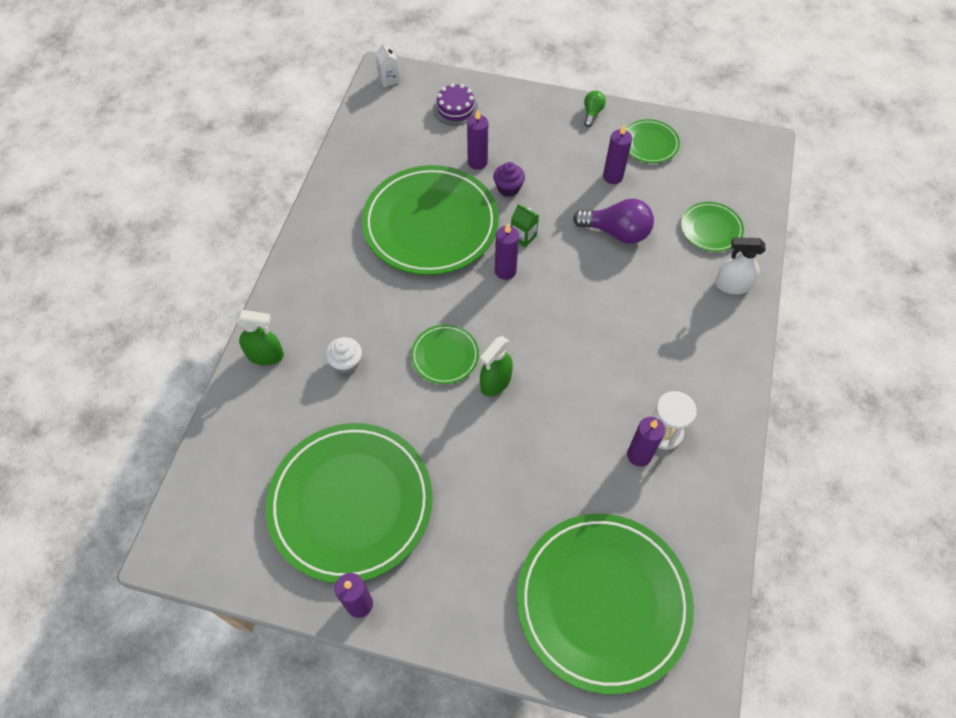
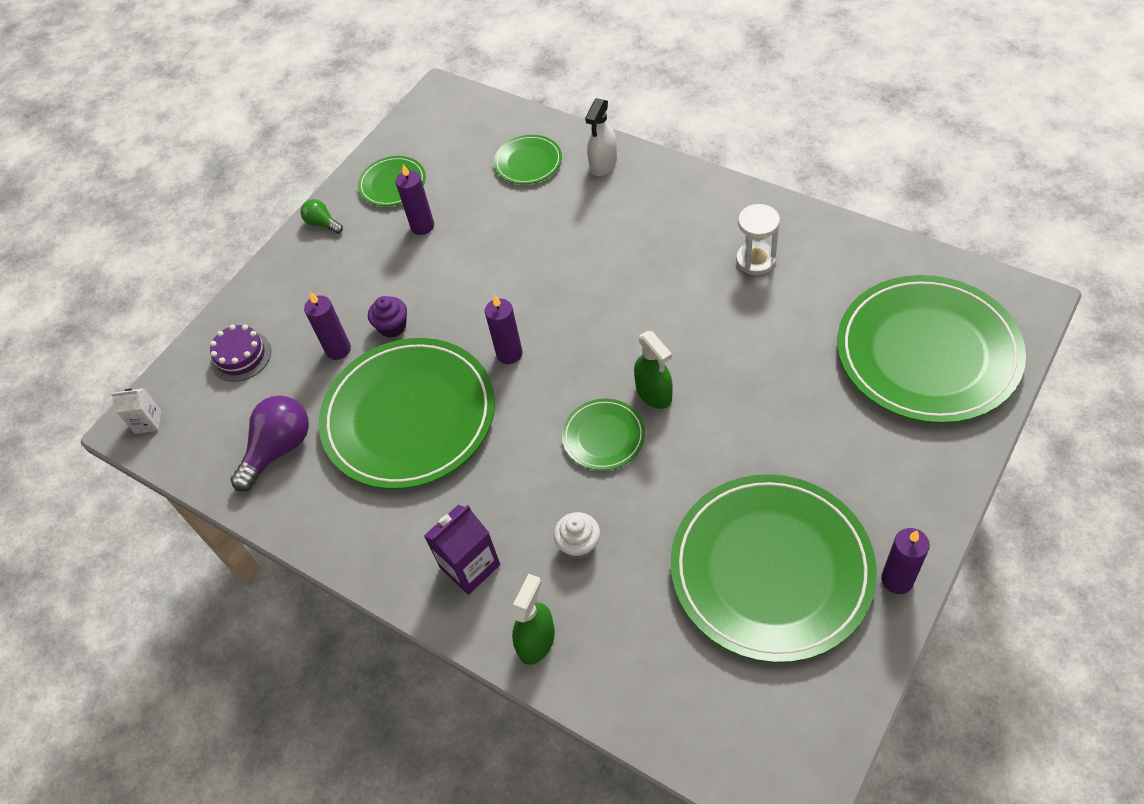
camera: 65 degrees left, 5 degrees down
(316, 298) = (470, 566): none -> purple carton
(523, 237) = (468, 326): green carton -> none
(616, 232) = (499, 240): purple light bulb -> purple light bulb (279, 449)
(639, 455) = (776, 286): purple candle -> none

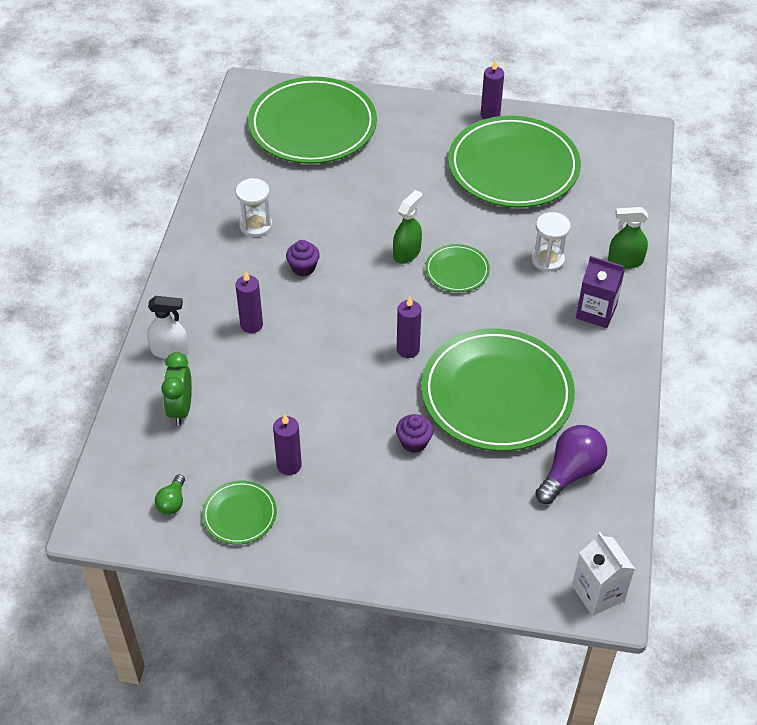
camera: 120 degrees left, 5 degrees down
(148, 422) = (598, 593): white carton -> white carton, size x1.61
(241, 356) = (496, 550): purple cake -> none
(279, 449) = (570, 472): purple light bulb -> purple light bulb turned 120 degrees clockwise
(322, 223) = (312, 556): green light bulb -> green light bulb (172, 502)
(338, 349) = (455, 473): purple candle -> purple candle (251, 325)
(528, 162) = (181, 409): green plate -> green clock
(579, 545) = (547, 260): white cupcake -> white hourglass
(671, 289) = (303, 267): none -> purple cupcake

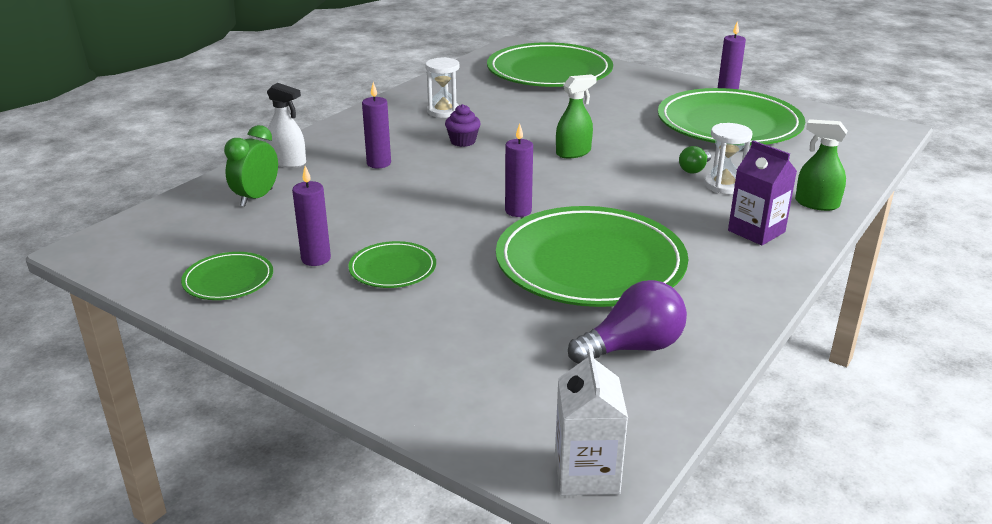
camera: 25 degrees right, 20 degrees down
(172, 502) = (176, 254): green light bulb -> green light bulb (694, 169)
(414, 442) = (464, 275): purple cupcake -> none
(457, 270) = (616, 173): green plate -> green plate (392, 269)

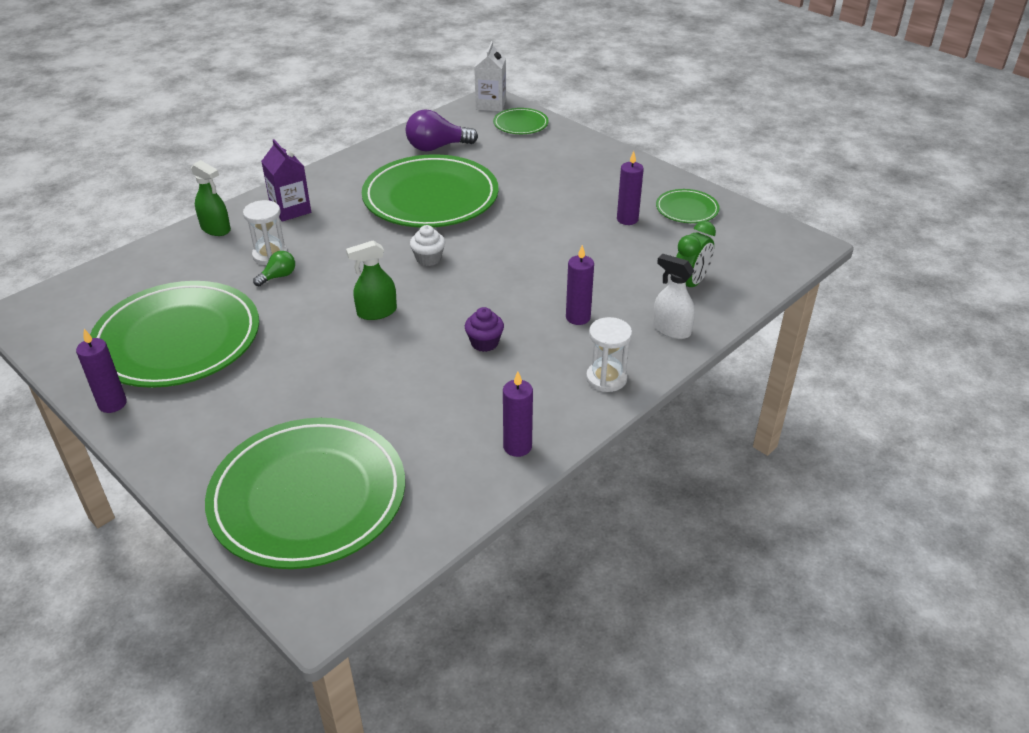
camera: 170 degrees left, 10 degrees up
(392, 269) = (571, 206): green plate -> green plate (520, 124)
(443, 111) = (493, 405): white hourglass -> white hourglass (606, 378)
(518, 211) = (462, 246): purple candle -> purple candle (517, 447)
(550, 196) = (428, 259): none -> white cupcake

